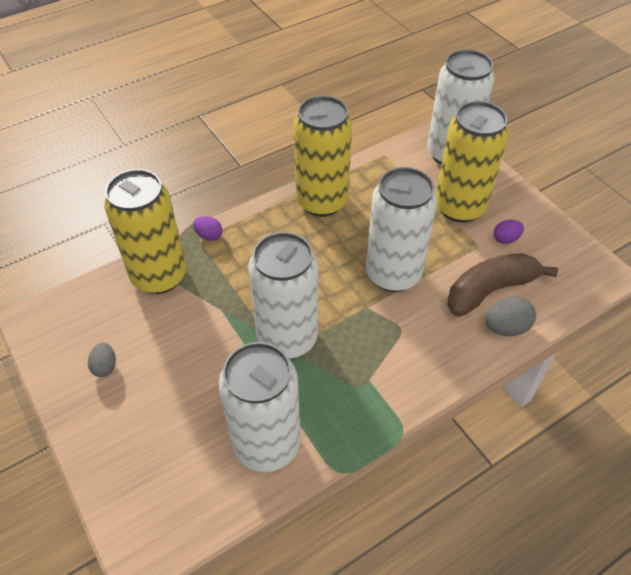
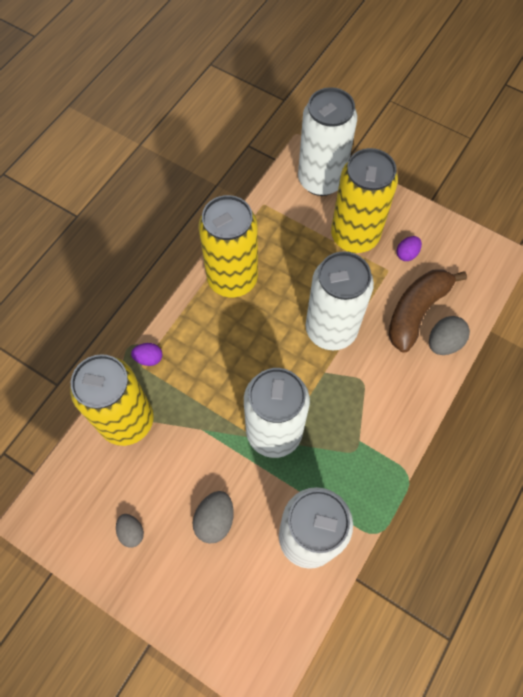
camera: 25 degrees left, 15 degrees up
(186, 389) = (215, 520): none -> grey egg

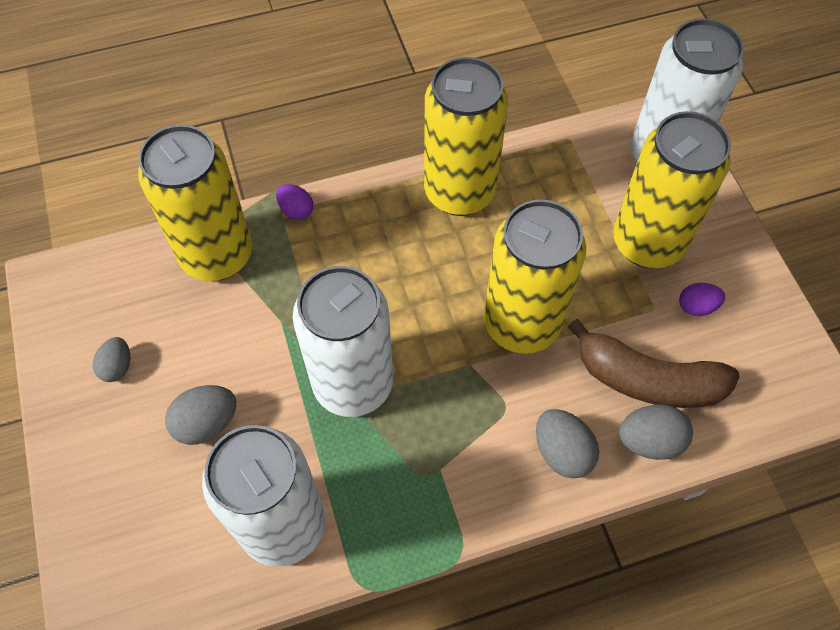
camera: 40 degrees right, 5 degrees down
(331, 329) = (521, 324): white can -> yellow can
(409, 382) = (562, 452): none -> grey egg
(416, 311) = (647, 380): brown banana -> brown banana turned 150 degrees counterclockwise

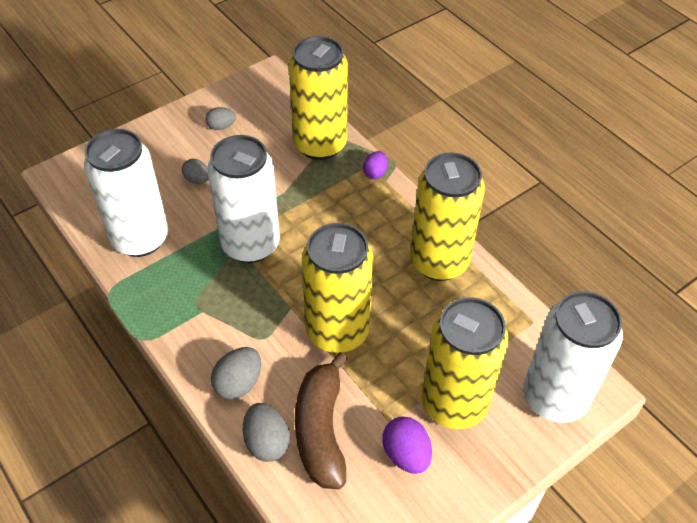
camera: 70 degrees right, 10 degrees down
(206, 423) = (197, 180): grey egg -> grey egg, size x0.66
(696, 307) = (406, 454): purple egg -> purple egg, size x1.51

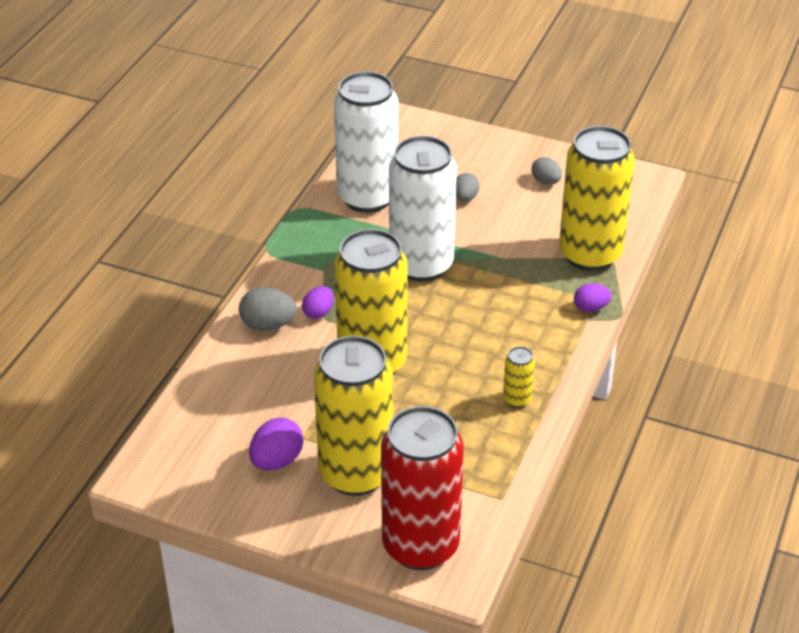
camera: 60 degrees right, 10 degrees down
(251, 339) = (318, 312): none -> purple egg
(267, 442) = (224, 367): grey egg -> none
(321, 430) = (261, 395): brown banana -> none
(439, 262) = (517, 399): yellow can -> yellow can, size x0.41
(554, 397) = (420, 546): white can -> red can

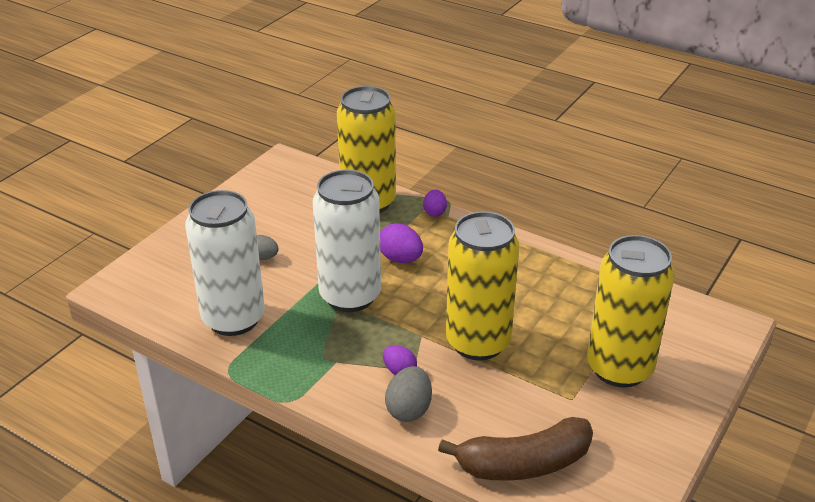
camera: 80 degrees left, 5 degrees down
(210, 407) = (523, 464): none -> brown banana
(277, 461) = (602, 419): purple egg -> purple egg (400, 259)
(420, 546) = (702, 339): red can -> none
(517, 399) = (536, 265): yellow can -> none
(546, 181) = (261, 210): grey egg -> none

